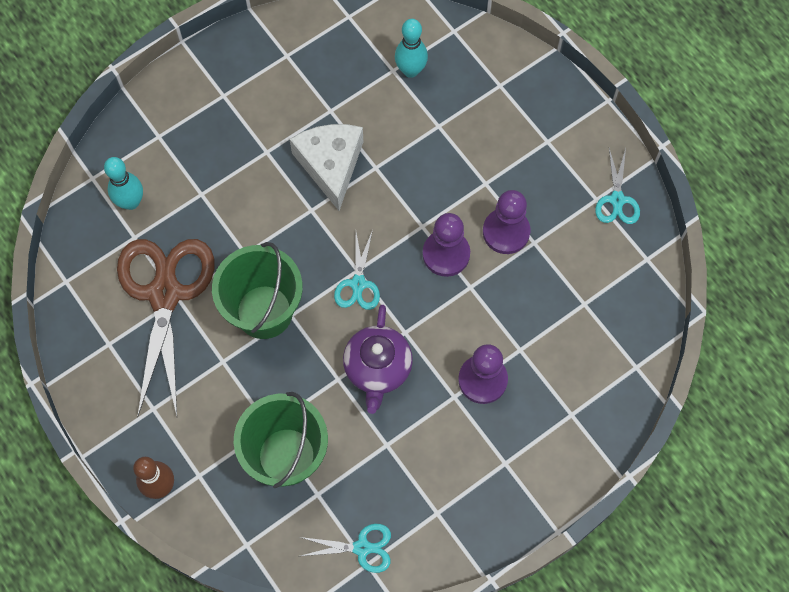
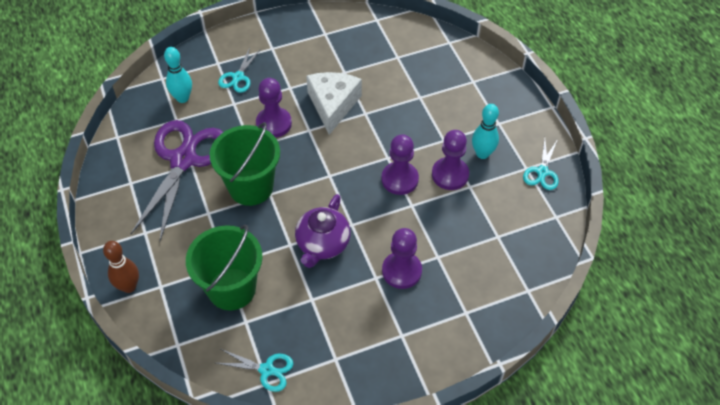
camera: 15 degrees right, 15 degrees down
(165, 293) = (183, 159): brown scissors -> purple scissors
(263, 212) = (274, 123): none -> purple pawn
(358, 284) = (327, 184): turquoise scissors -> turquoise scissors (238, 77)
(410, 70) = (410, 59): turquoise bowling pin -> turquoise bowling pin (482, 154)

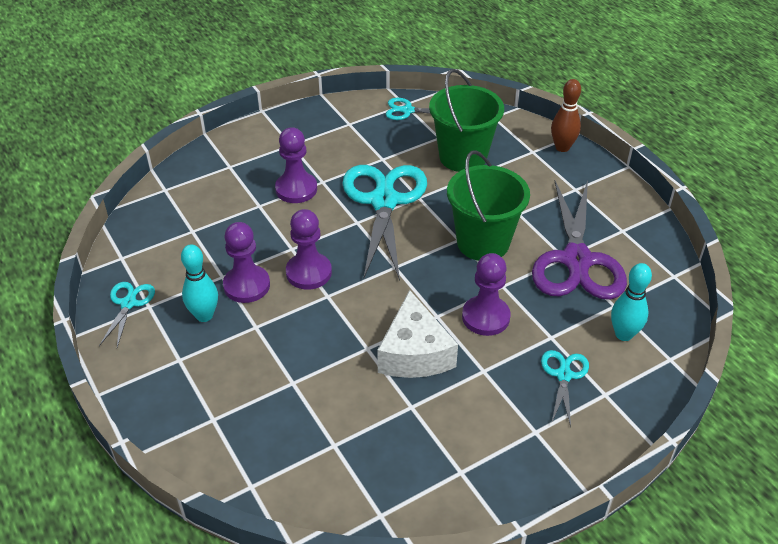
camera: 170 degrees right, 10 degrees down
(322, 244) = (384, 201): purple teapot -> turquoise scissors

